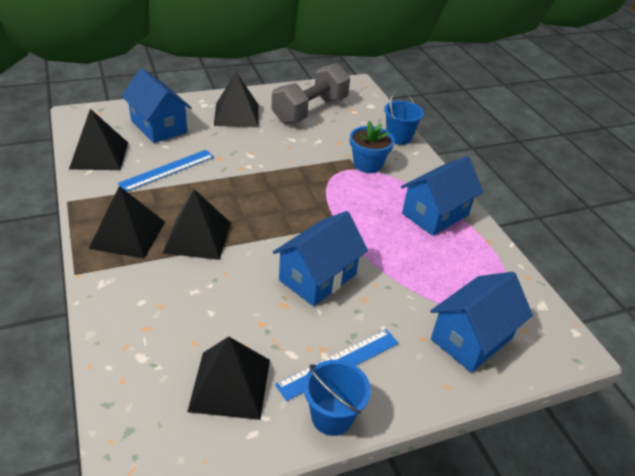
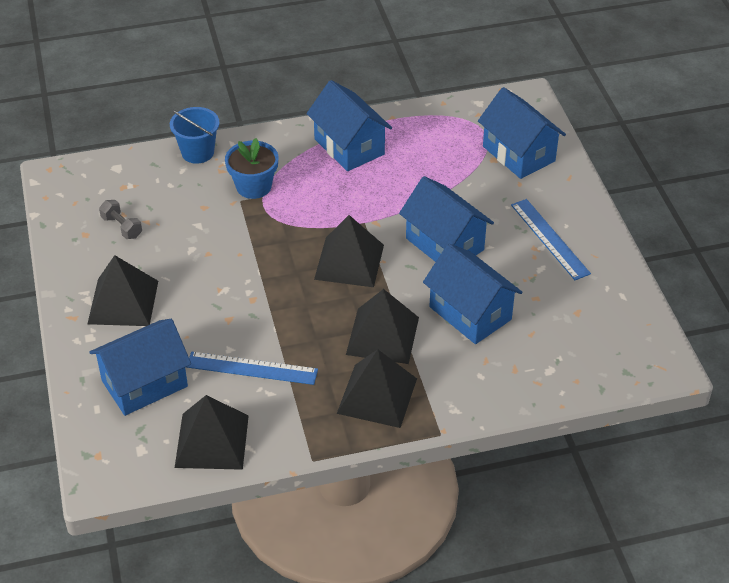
camera: 80 degrees left, 5 degrees up
(167, 170) = (252, 368): blue ruler -> blue ruler turned 45 degrees counterclockwise
(224, 295) = (470, 313): none -> blue house
(230, 384) = (576, 309): black pyramid -> black pyramid (349, 262)
(310, 110) = (122, 227): grey dumbbell -> grey dumbbell, size x0.41
(332, 416) = (603, 248): blue bucket -> none

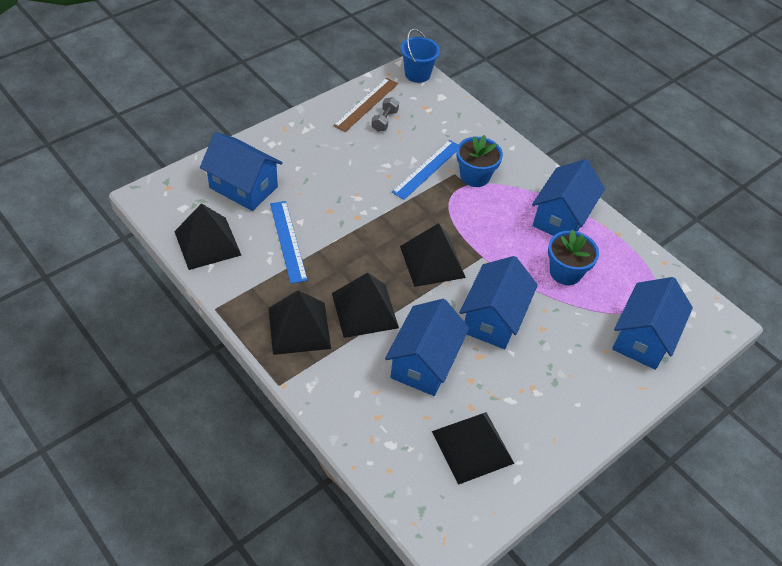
camera: 60 degrees right, 5 degrees up
(83, 233) = (366, 104): none -> brown ruler
(123, 302) = (313, 148): black pyramid -> black pyramid (472, 447)
(197, 152) = (488, 132): blue bucket -> blue bucket (417, 74)
(417, 172) = (565, 272): none -> blue flower pot
(549, 239) = (551, 396): blue ruler -> blue ruler (427, 169)

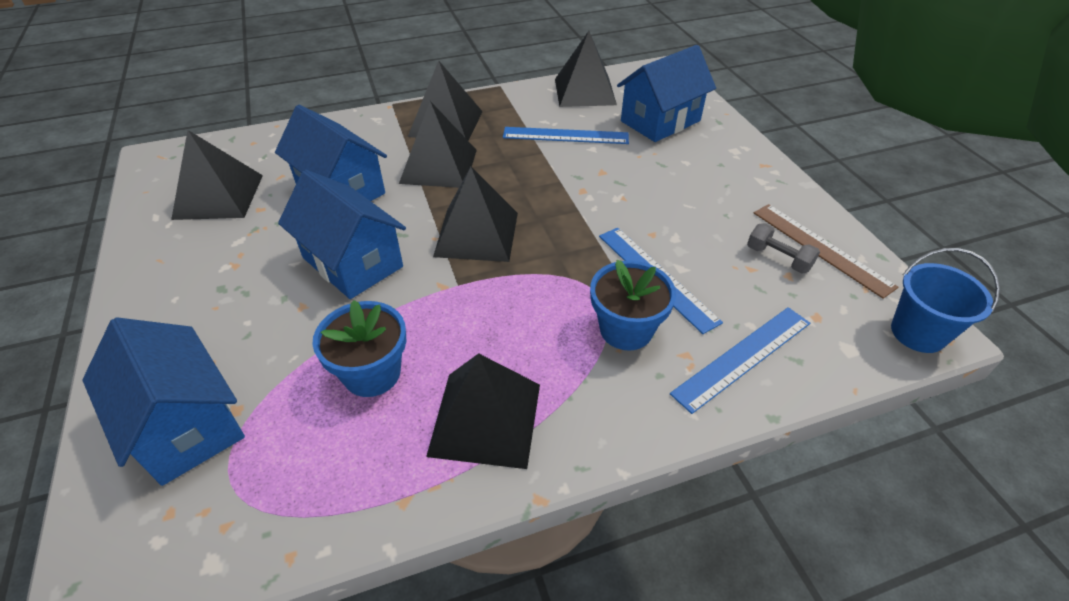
camera: 115 degrees right, 5 degrees down
(468, 132) = (743, 357): none -> blue ruler
(561, 218) = (485, 419): blue house -> black pyramid

